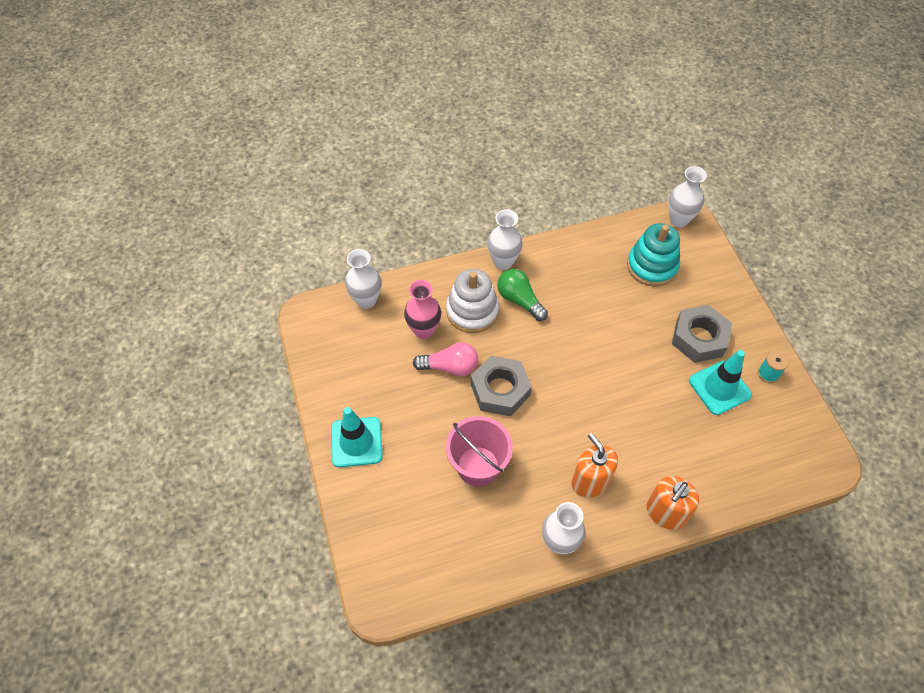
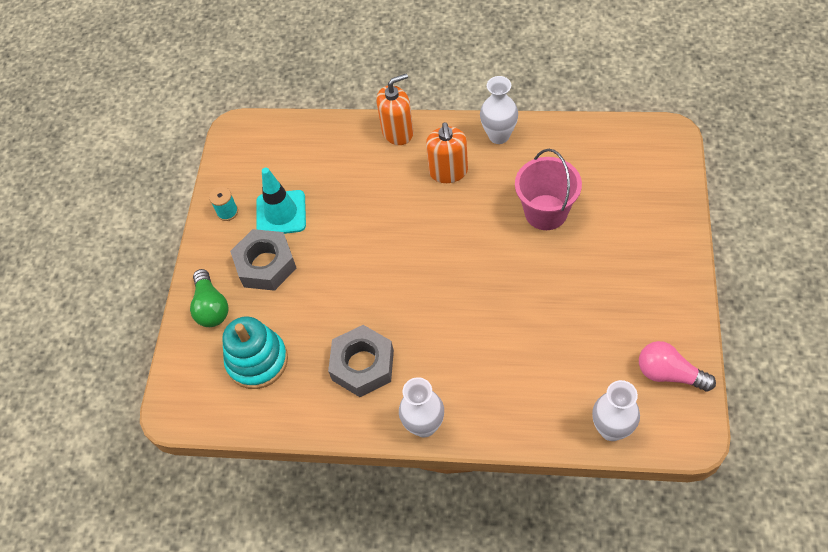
camera: 150 degrees left, 0 degrees up
(356, 442) = (661, 268): turquoise traffic cone -> none
(424, 330) = (553, 367): pink vase -> none
(450, 367) = (538, 315): pink light bulb -> pink light bulb (669, 374)
(472, 311) = (488, 372): white stacking toy -> none
(500, 390) = (494, 275): grey nut -> grey nut (362, 365)
(519, 300) = (428, 368): green light bulb -> green light bulb (211, 307)
(679, 220) = (185, 411): white vase -> none

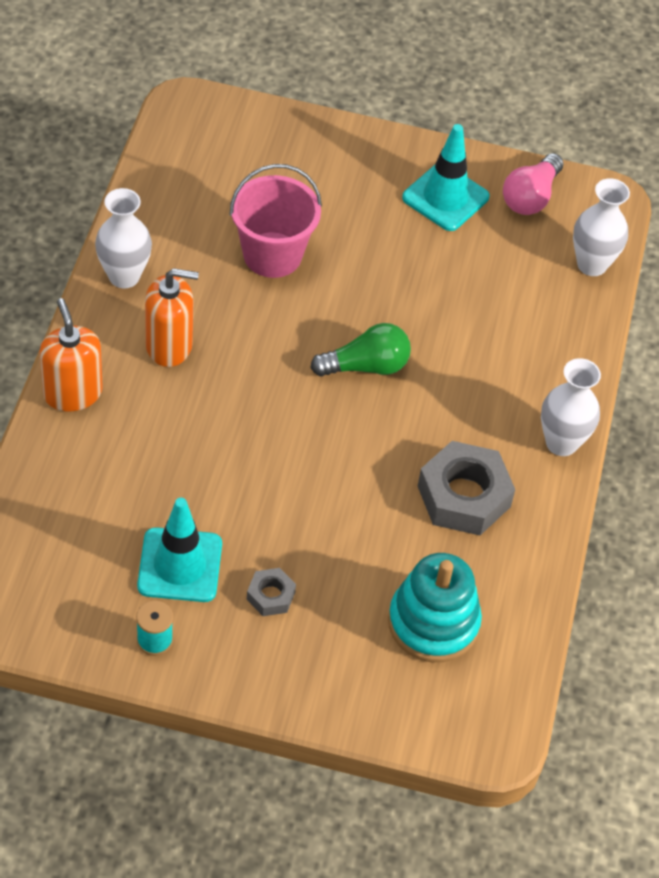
camera: 95 degrees left, 5 degrees down
(211, 307) = (329, 677): green light bulb -> green light bulb (366, 366)
(266, 265) = (270, 596): grey nut -> grey nut, size x0.50
(644, 312) = (445, 197): none -> turquoise traffic cone

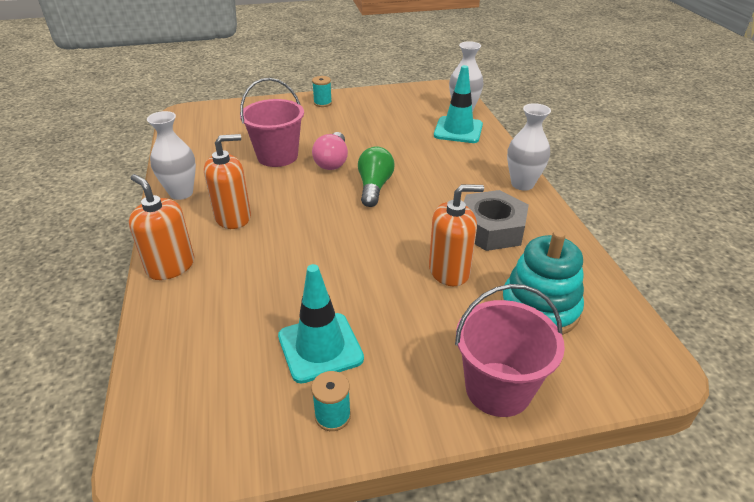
camera: 20 degrees left, 15 degrees down
(270, 596) = (408, 339): grey nut -> none
(322, 685) = (498, 389): none -> pink bucket
(366, 366) = (374, 187): green light bulb -> green light bulb turned 45 degrees counterclockwise
(370, 533) = (449, 271): none -> orange soap dispenser
(394, 160) = (322, 103): none -> turquoise spool
(445, 197) = (362, 108): turquoise traffic cone -> turquoise traffic cone (458, 130)
(530, 197) = (407, 97): pink light bulb -> pink light bulb (332, 161)

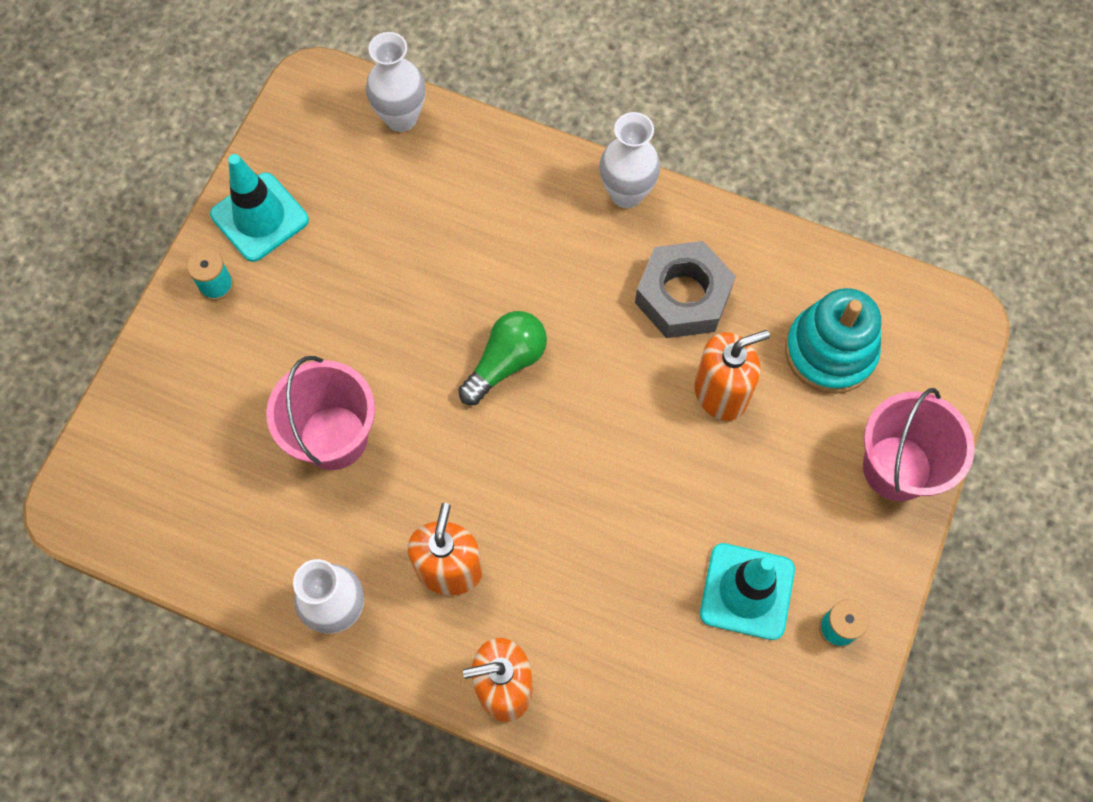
camera: 55 degrees left, 30 degrees up
(332, 161) = (404, 374): pink light bulb -> none
(374, 187) = (506, 362): green light bulb -> green light bulb turned 90 degrees clockwise
(449, 271) = (721, 393): orange soap dispenser -> orange soap dispenser turned 45 degrees clockwise
(458, 130) = (447, 165): turquoise traffic cone -> turquoise traffic cone (259, 217)

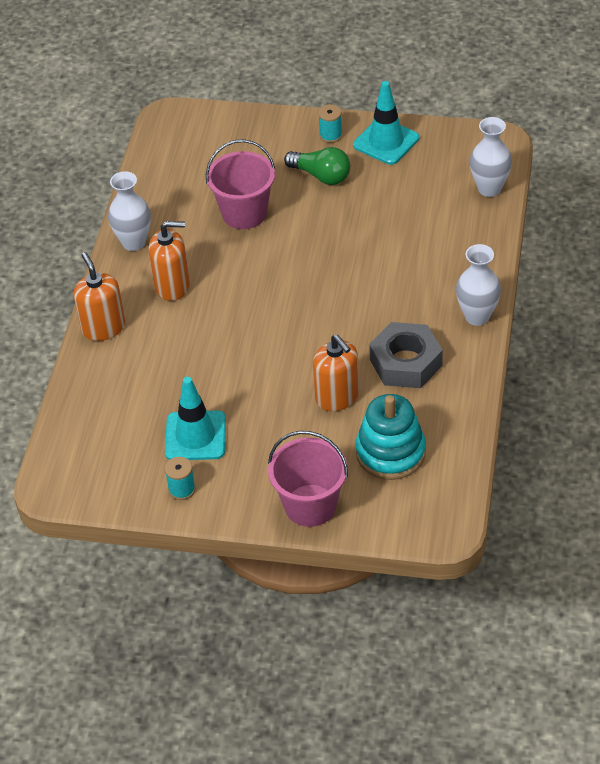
camera: 80 degrees right, 20 degrees down
(506, 362) = (323, 281): green light bulb -> green light bulb (321, 176)

